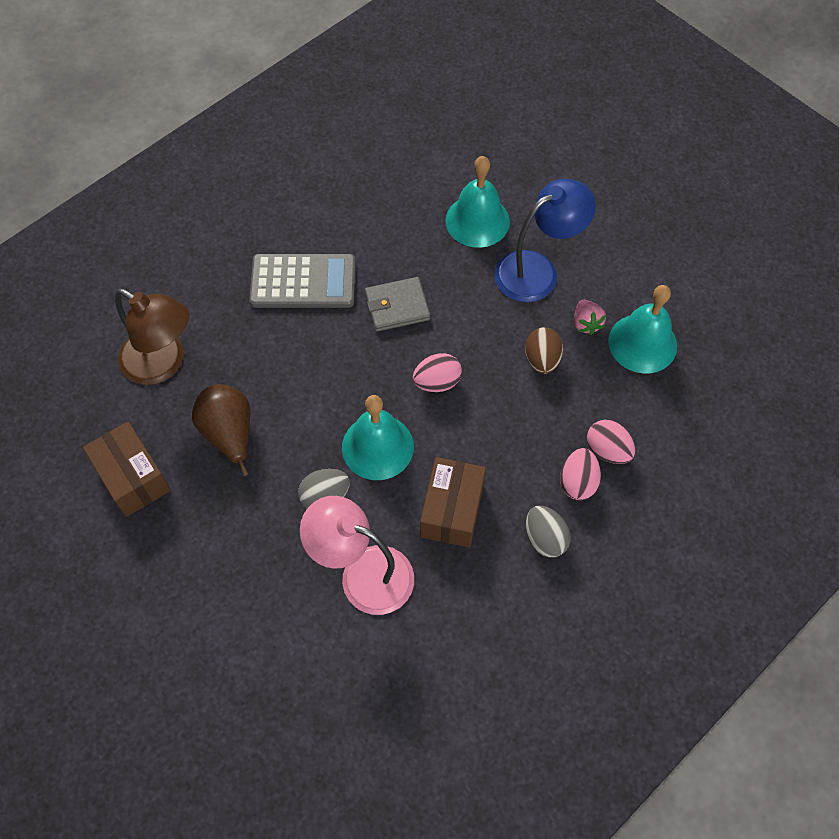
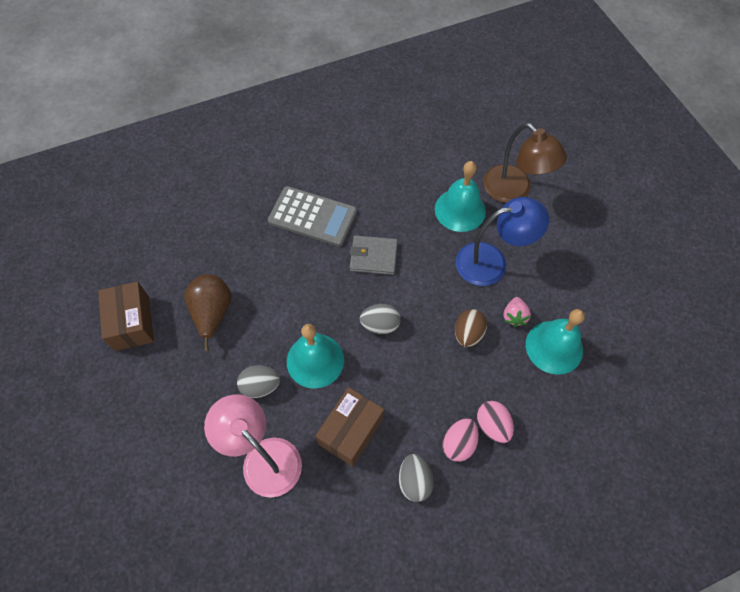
camera: 20 degrees right, 0 degrees up
(163, 364) = (189, 246): brown lamp -> brown lamp (514, 191)
(437, 382) = (380, 325): pink egg -> grey egg

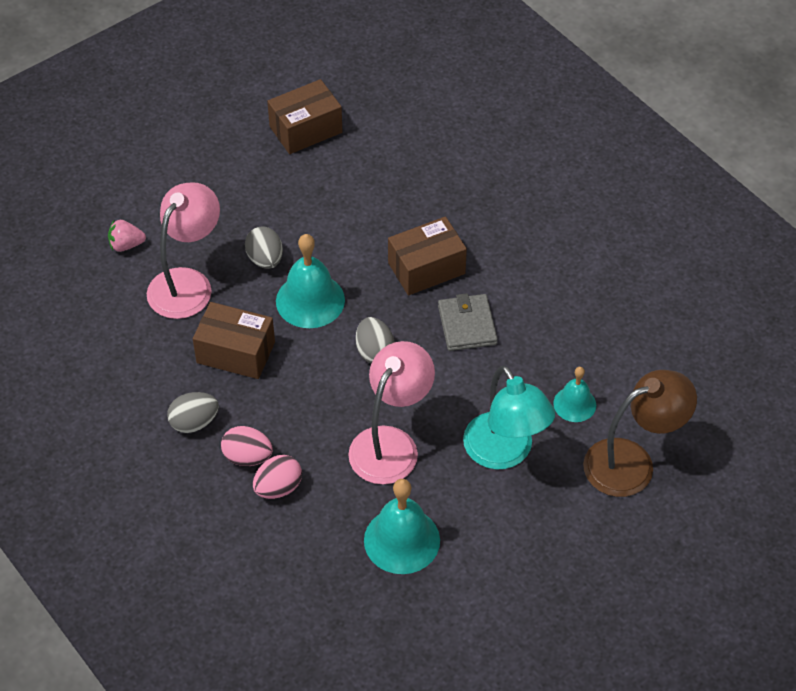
camera: 75 degrees right, 10 degrees down
(212, 313) = (339, 193): brown pear -> none
(312, 216) = (503, 250): grey calculator -> none
(312, 270) = (426, 268): none -> brown box
(460, 210) = (574, 404): turquoise bell -> turquoise bell, size x0.59
(468, 334) = (391, 443): brown egg -> pink lamp
(491, 262) = (505, 453): blue lamp -> turquoise lamp
(514, 191) = (632, 462): brown lamp -> brown lamp turned 150 degrees counterclockwise
(514, 316) = (432, 490): pink strawberry -> pink strawberry (126, 245)

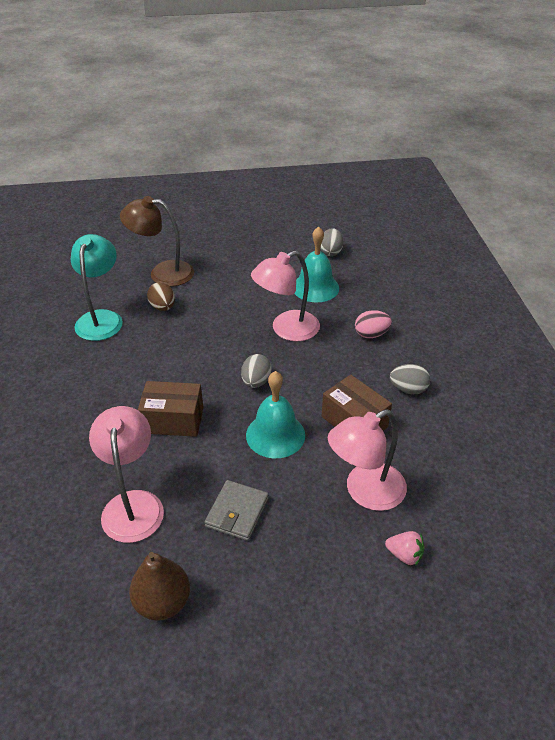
camera: 150 degrees left, 10 degrees down
(247, 457) = (381, 356): pink egg -> none
(265, 259) = (289, 483): grey egg -> grey egg (330, 252)
(305, 129) = (162, 602): brown box -> brown pear
(393, 180) = (133, 504): none -> pink lamp
(467, 325) = (181, 372): grey wallet -> grey wallet (237, 512)
(505, 453) = (225, 301): turquoise lamp -> turquoise lamp (101, 318)
(574, 404) = (163, 307): turquoise bell -> brown egg

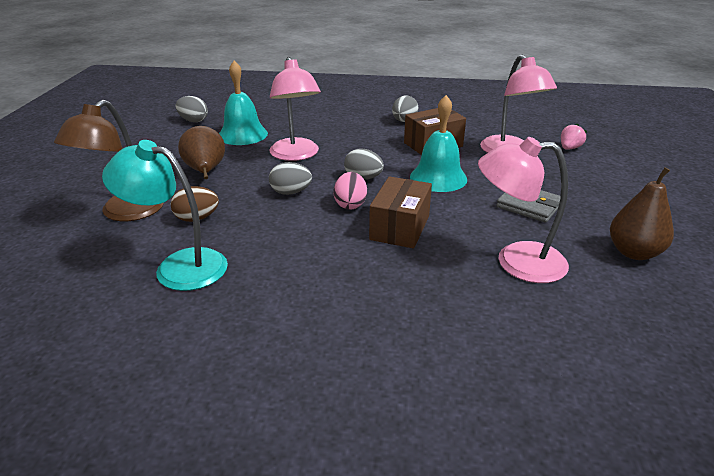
camera: 75 degrees left, 10 degrees down
(215, 343) = (291, 192): none -> grey egg
(236, 289) = (205, 171): none -> brown pear
(371, 334) = (329, 123): pink egg -> pink egg (350, 204)

